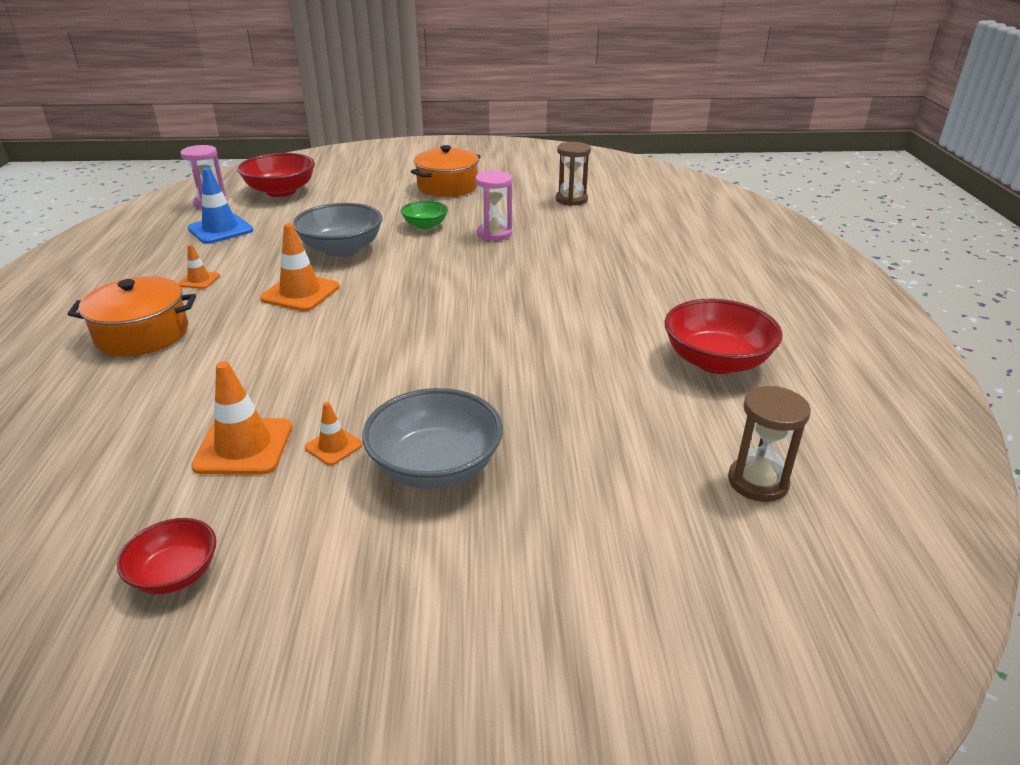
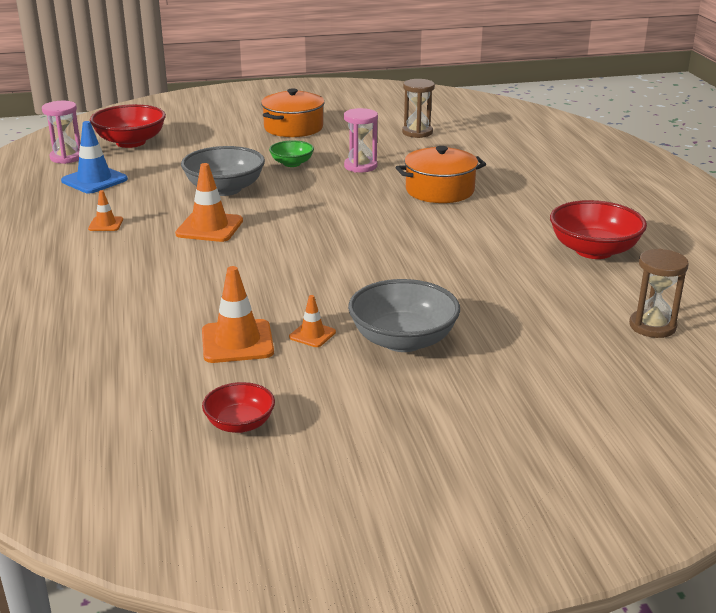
camera: 10 degrees left, 5 degrees down
(142, 334) = (85, 271): orange pot -> orange pot (439, 190)

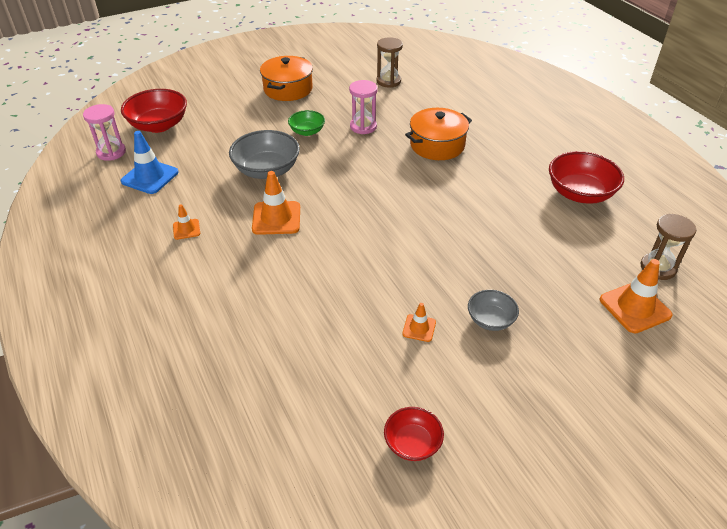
camera: 15 degrees left, 15 degrees up
(237, 342) = (364, 349): orange traffic cone -> orange traffic cone (635, 307)
(403, 340) = (490, 320): grey bowl -> grey bowl, size x0.57

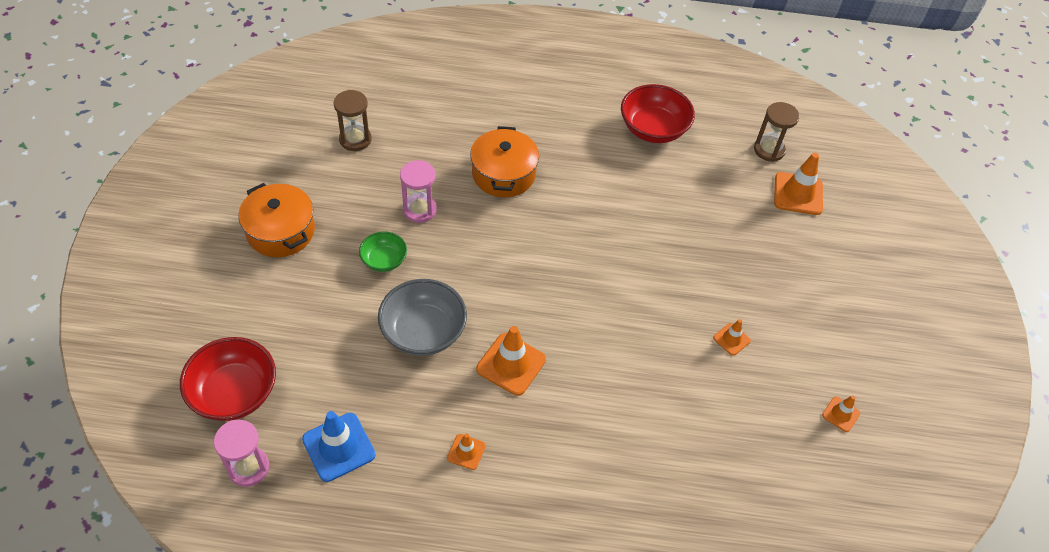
camera: 60 degrees left, 10 degrees up
(412, 443) = (840, 414): red bowl -> orange traffic cone
(490, 320) = (753, 287): grey bowl -> none

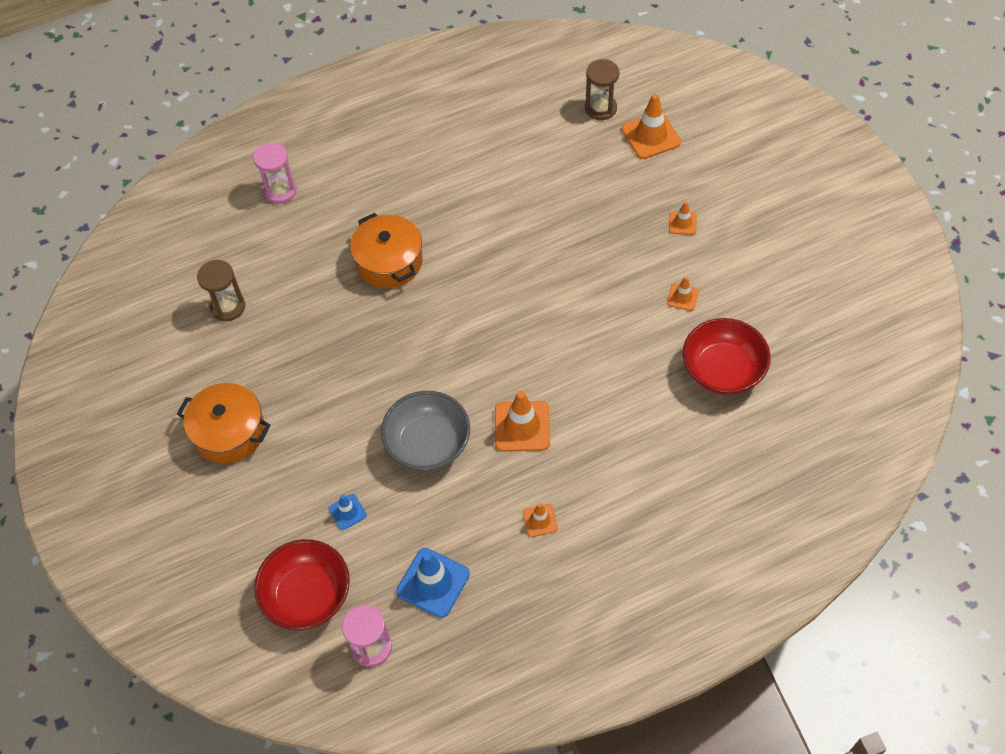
camera: 25 degrees left, 5 degrees up
(318, 346) = (347, 512): none -> blue traffic cone
(384, 260) = (344, 403): green bowl -> none
(419, 210) = (340, 338): pink hourglass -> pink hourglass (280, 191)
(653, 129) = (489, 144): red bowl -> red bowl (722, 370)
(840, 414) = (805, 308): orange traffic cone -> orange traffic cone (682, 223)

